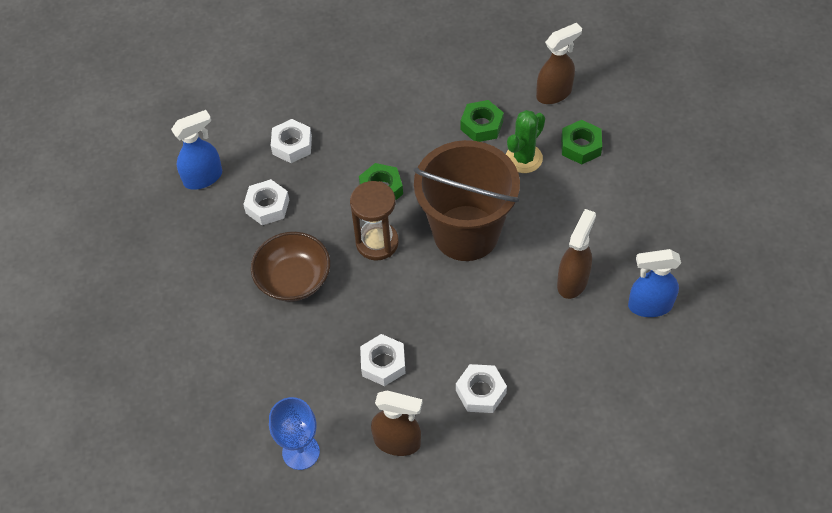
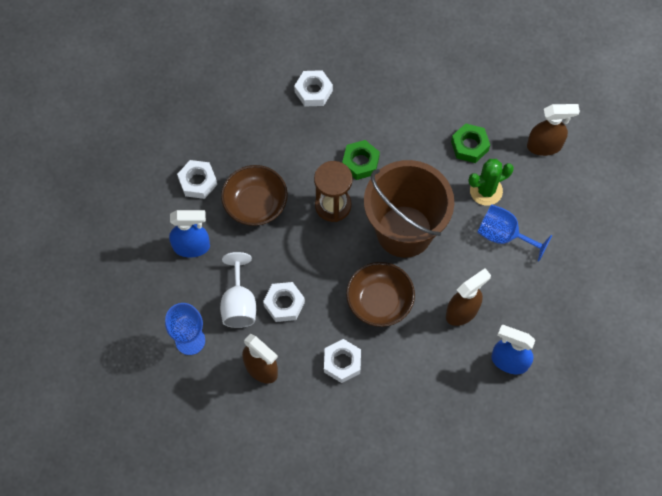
camera: 25 degrees right, 10 degrees up
(203, 177) = (233, 87): blue spray bottle -> blue spray bottle (192, 247)
(267, 206) = (267, 134): white nut -> white nut (198, 182)
(334, 387) = (239, 304): none -> white goblet
(482, 312) = (379, 302): none -> brown bowl
(567, 191) = (503, 235): none -> blue goblet
(580, 146) = (537, 203): green nut -> none

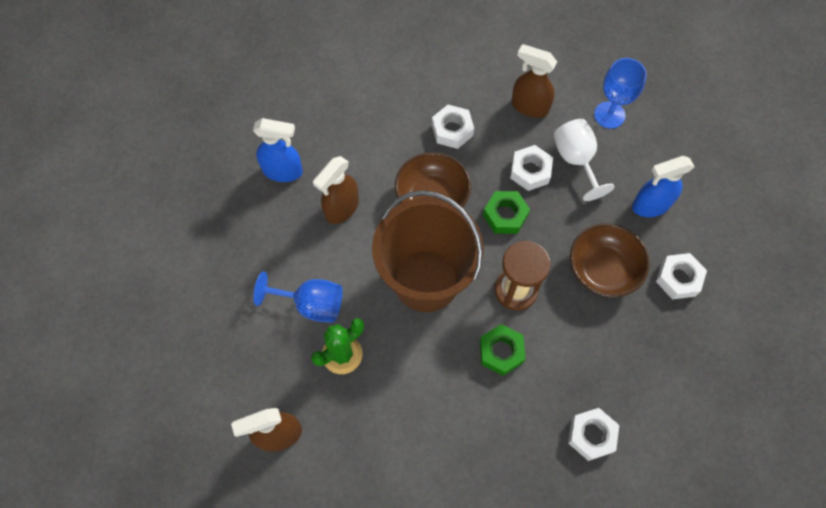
camera: 165 degrees right, 0 degrees up
(469, 146) = (374, 410): green nut -> green nut (505, 215)

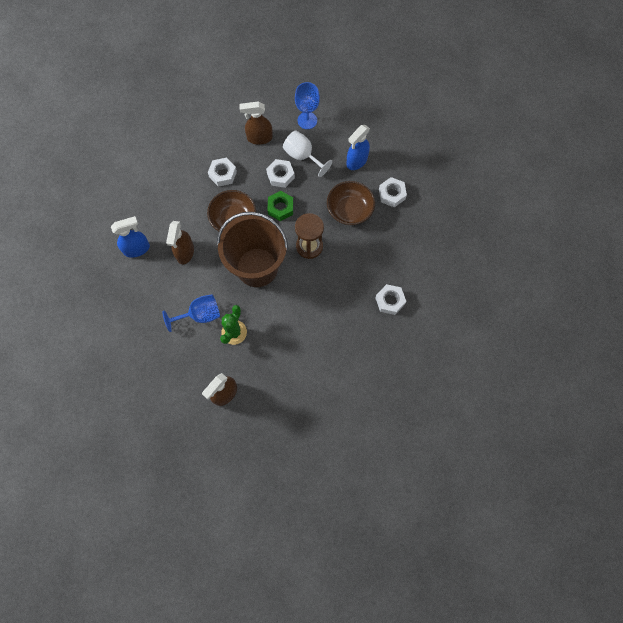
camera: 30 degrees left, 5 degrees up
(501, 352) = (319, 283): green nut -> none

